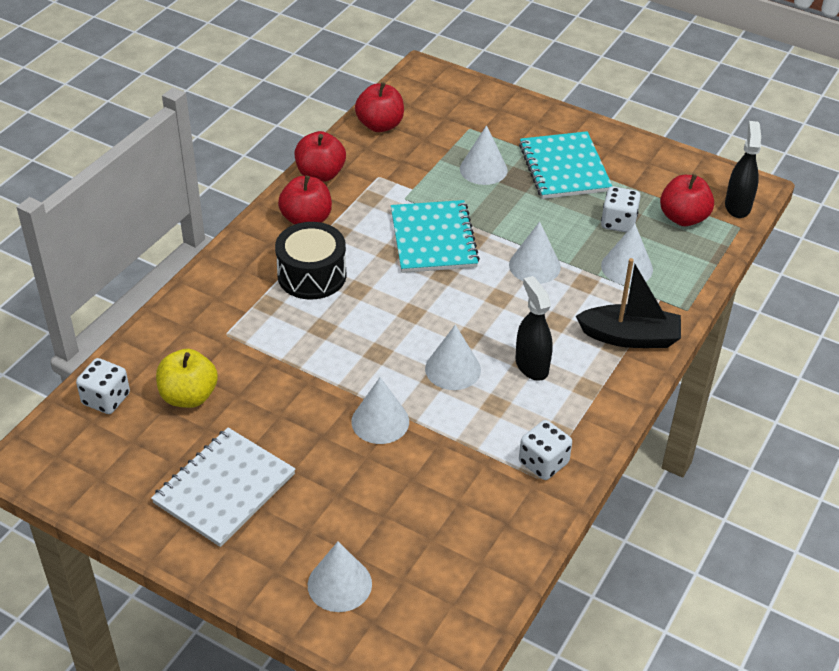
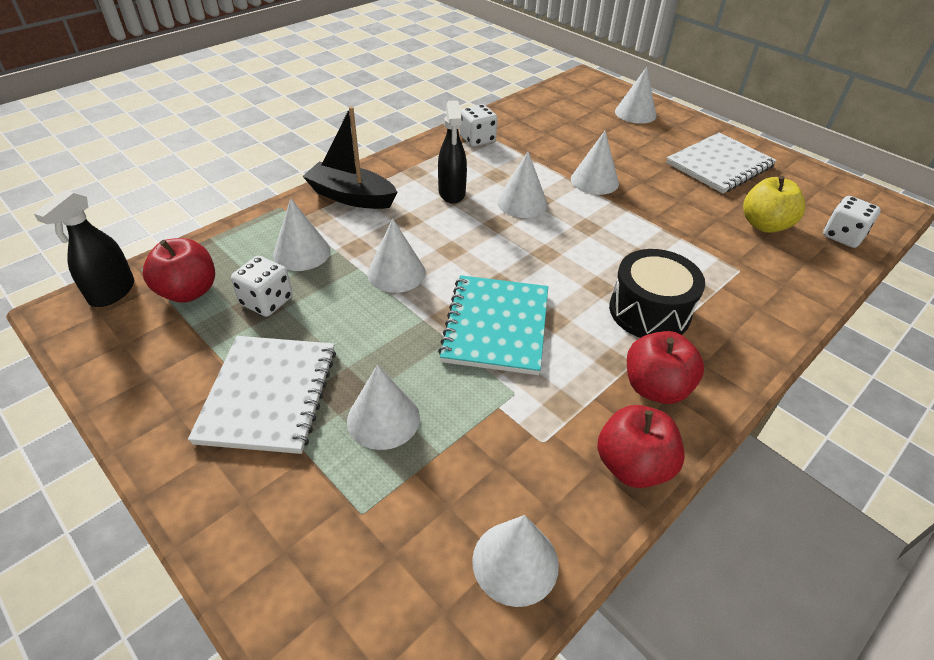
camera: 165 degrees left, 0 degrees up
(380, 125) = (515, 562): red apple -> white cone
(564, 168) = (268, 395): turquoise notebook -> white notebook

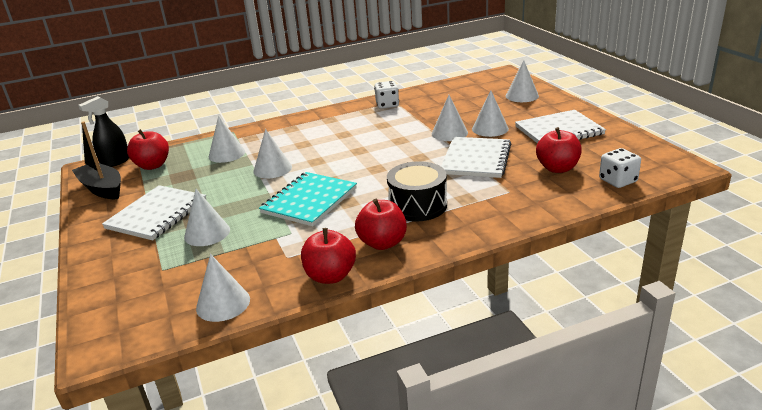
camera: 25 degrees right, 15 degrees down
(267, 301) = (189, 174): white dice -> none
(351, 197) = (278, 129): black boat -> black boat (102, 189)
(452, 193) = (343, 132): black spray bottle -> none
(522, 203) = (385, 141): white cone -> white cone (490, 128)
(660, 221) = (476, 159): none -> white notebook
(764, 225) = (557, 168): yellow apple -> red apple

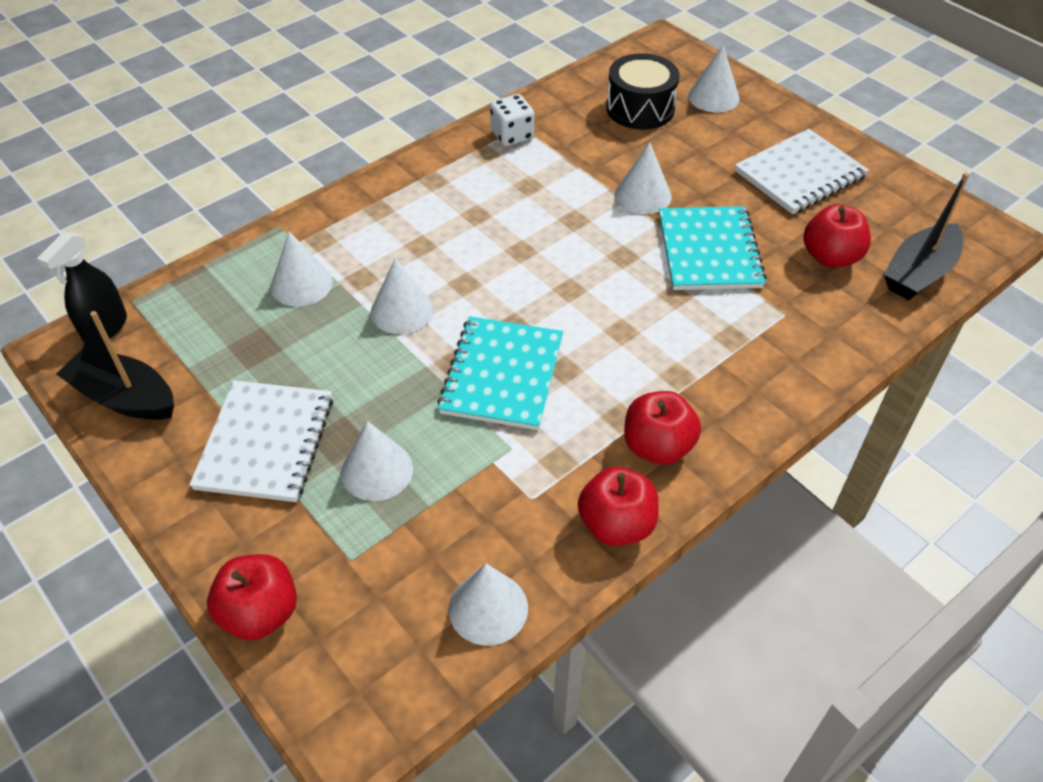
camera: 20 degrees left, 20 degrees up
(153, 165) = (183, 328): red apple -> red apple (260, 613)
(418, 205) = (670, 362): black drum -> black drum (640, 108)
(476, 159) = (709, 251): white notebook -> turquoise notebook
(490, 128) = (699, 179): white cone -> none
(618, 181) = (919, 273): white dice -> black boat

